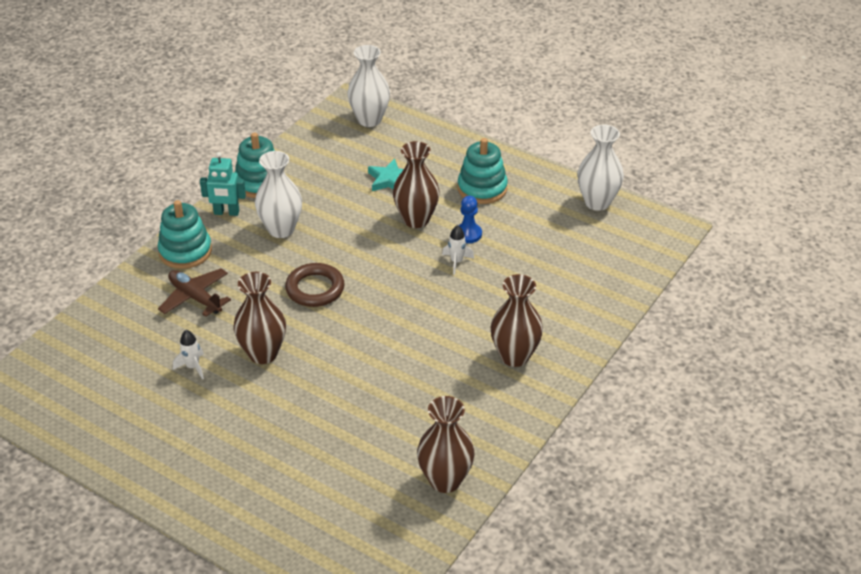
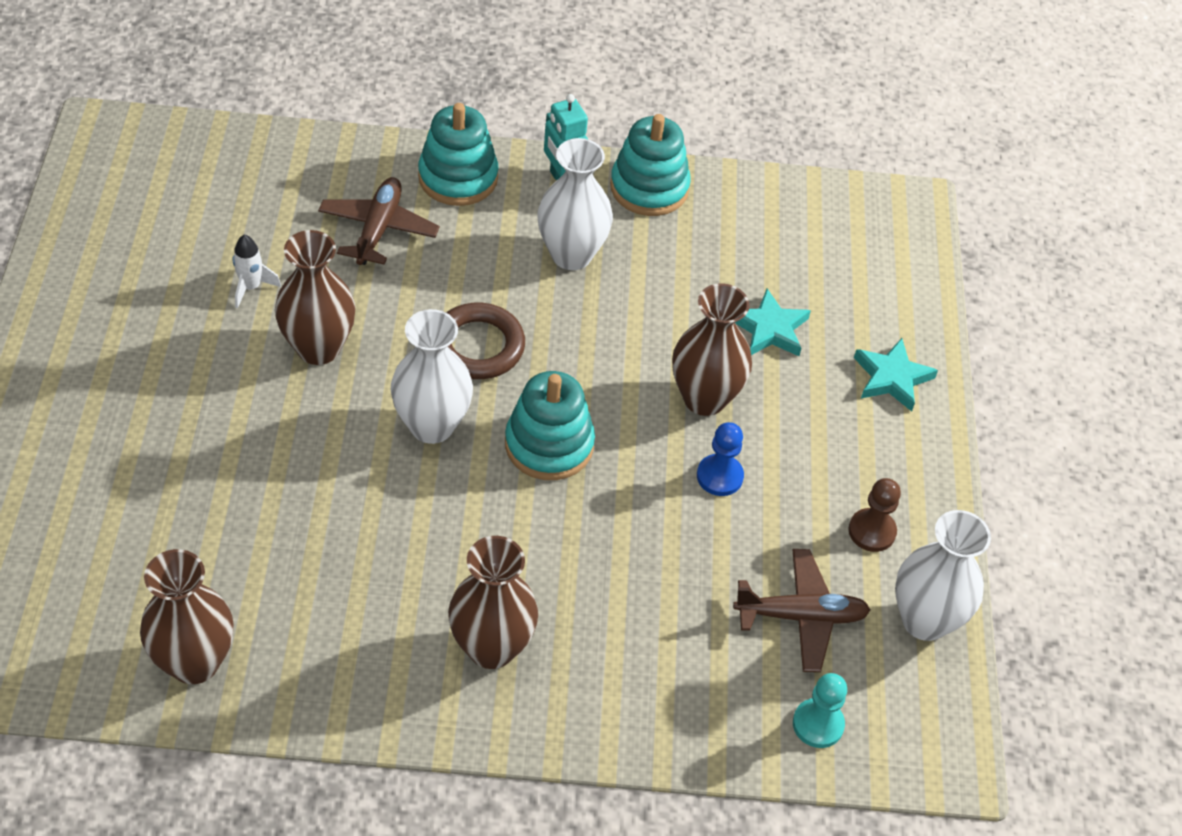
camera: 55 degrees right, 10 degrees up
(369, 120) = (885, 245): white vase -> white vase (432, 425)
(453, 153) = (892, 378): none -> turquoise star
(456, 262) = (647, 488): white rocket -> none
(482, 188) = (837, 450): turquoise stacking toy -> turquoise stacking toy (549, 445)
(537, 197) = (872, 531): none -> brown pawn
(569, 240) = (801, 616): none -> brown plane
(631, 260) = (818, 724): none -> turquoise pawn

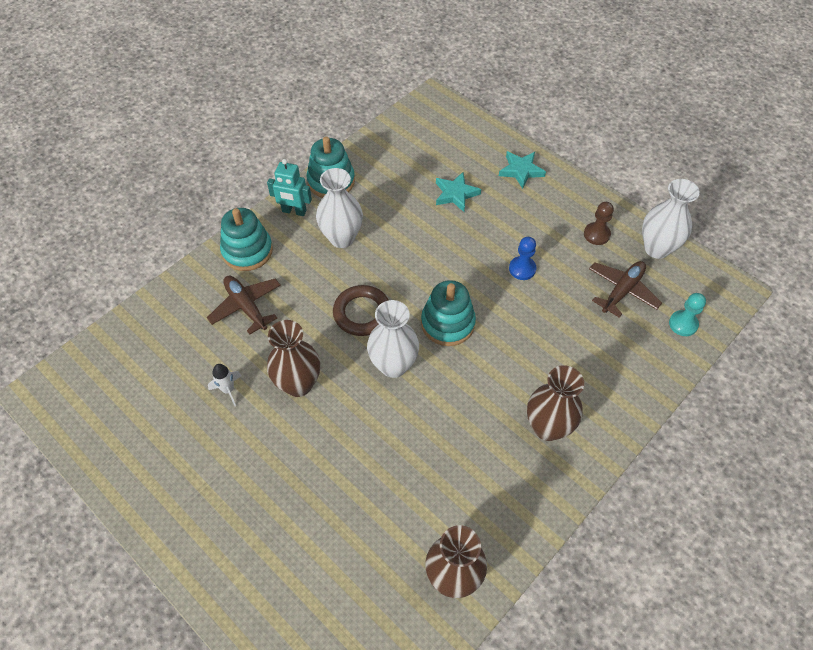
camera: 45 degrees left, 5 degrees up
(704, 398) = (473, 244): brown vase -> none

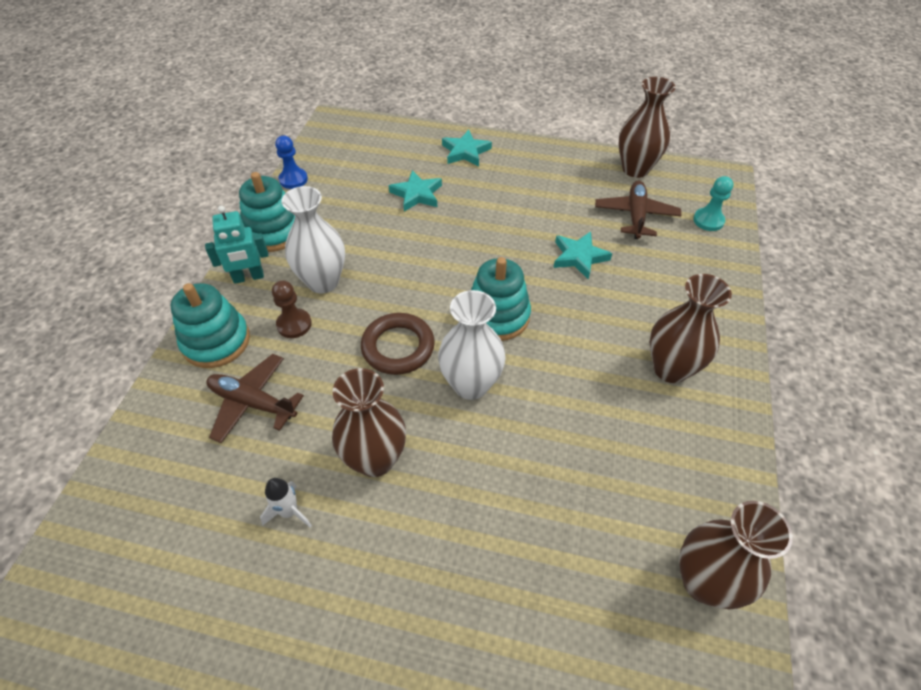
camera: 30 degrees left, 5 degrees down
(522, 269) = (531, 234): blue pawn -> blue pawn (293, 179)
(546, 305) = (579, 257): none -> turquoise star
(596, 234) = (575, 178): brown pawn -> brown pawn (294, 324)
(656, 248) = (635, 169): white vase -> brown vase

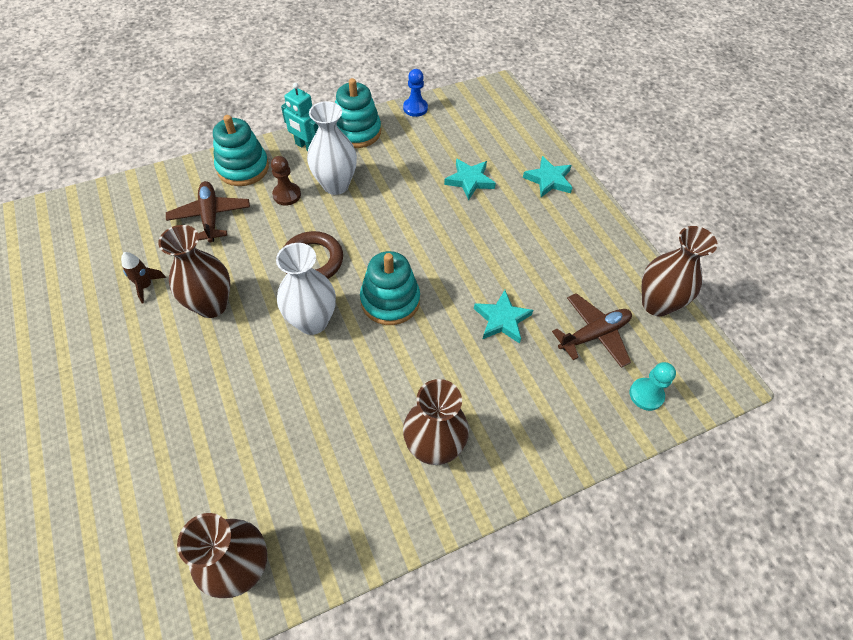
camera: 50 degrees right, 5 degrees up
(289, 512) = (146, 286): white rocket -> brown rocket

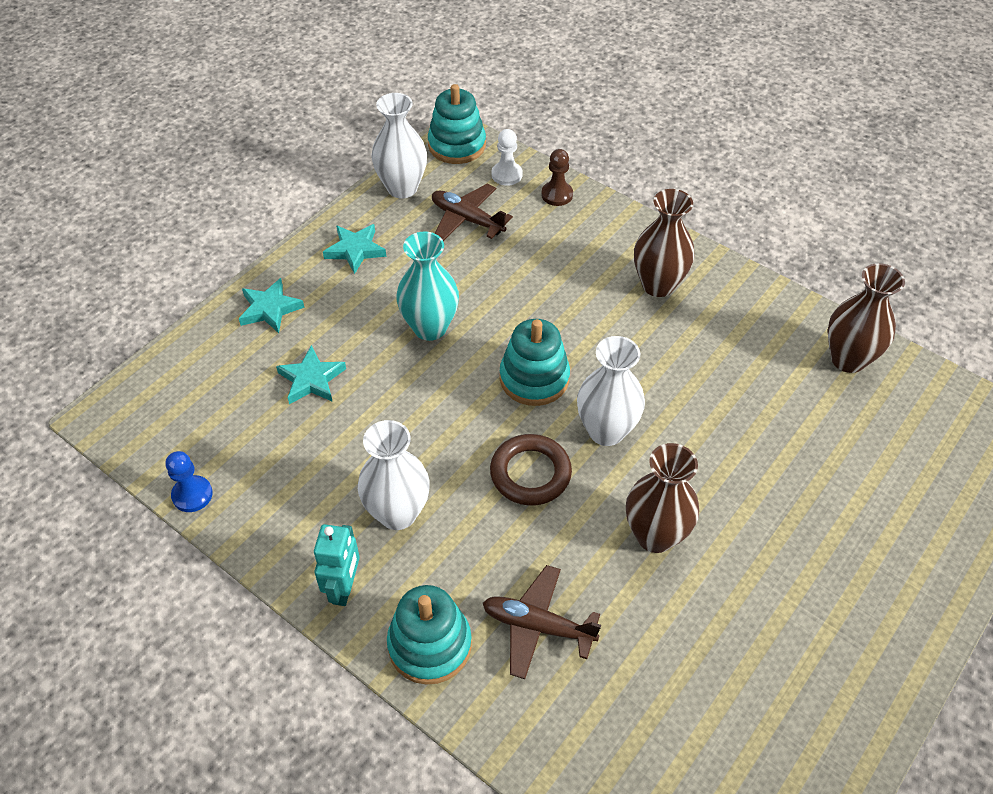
camera: 115 degrees left, 5 degrees down
(146, 286) = (682, 624): brown rocket -> none
(210, 216) = (537, 626): brown plane -> brown plane turned 60 degrees clockwise
(287, 195) = (447, 559): brown pawn -> brown pawn (557, 195)
(357, 132) = (279, 542): turquoise stacking toy -> turquoise stacking toy (457, 145)
(479, 259) = (430, 327): none -> turquoise vase
(502, 319) = (495, 285): turquoise star -> turquoise star (355, 250)
(646, 395) = (506, 175): turquoise pawn -> white pawn
(656, 304) = (402, 188): brown vase -> white vase

